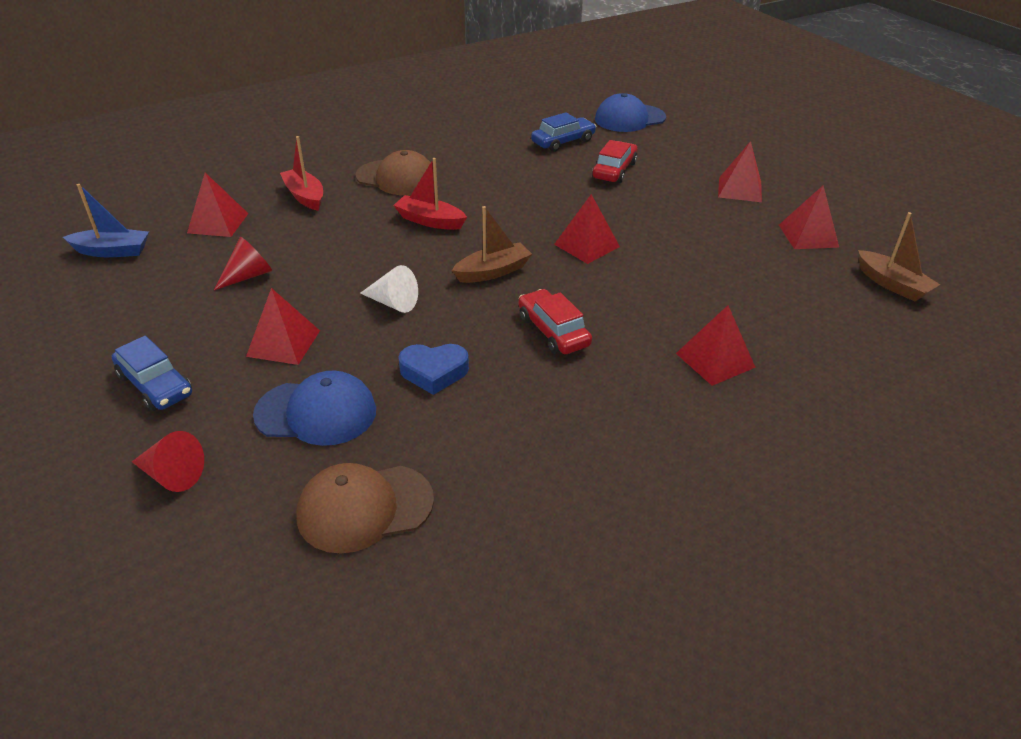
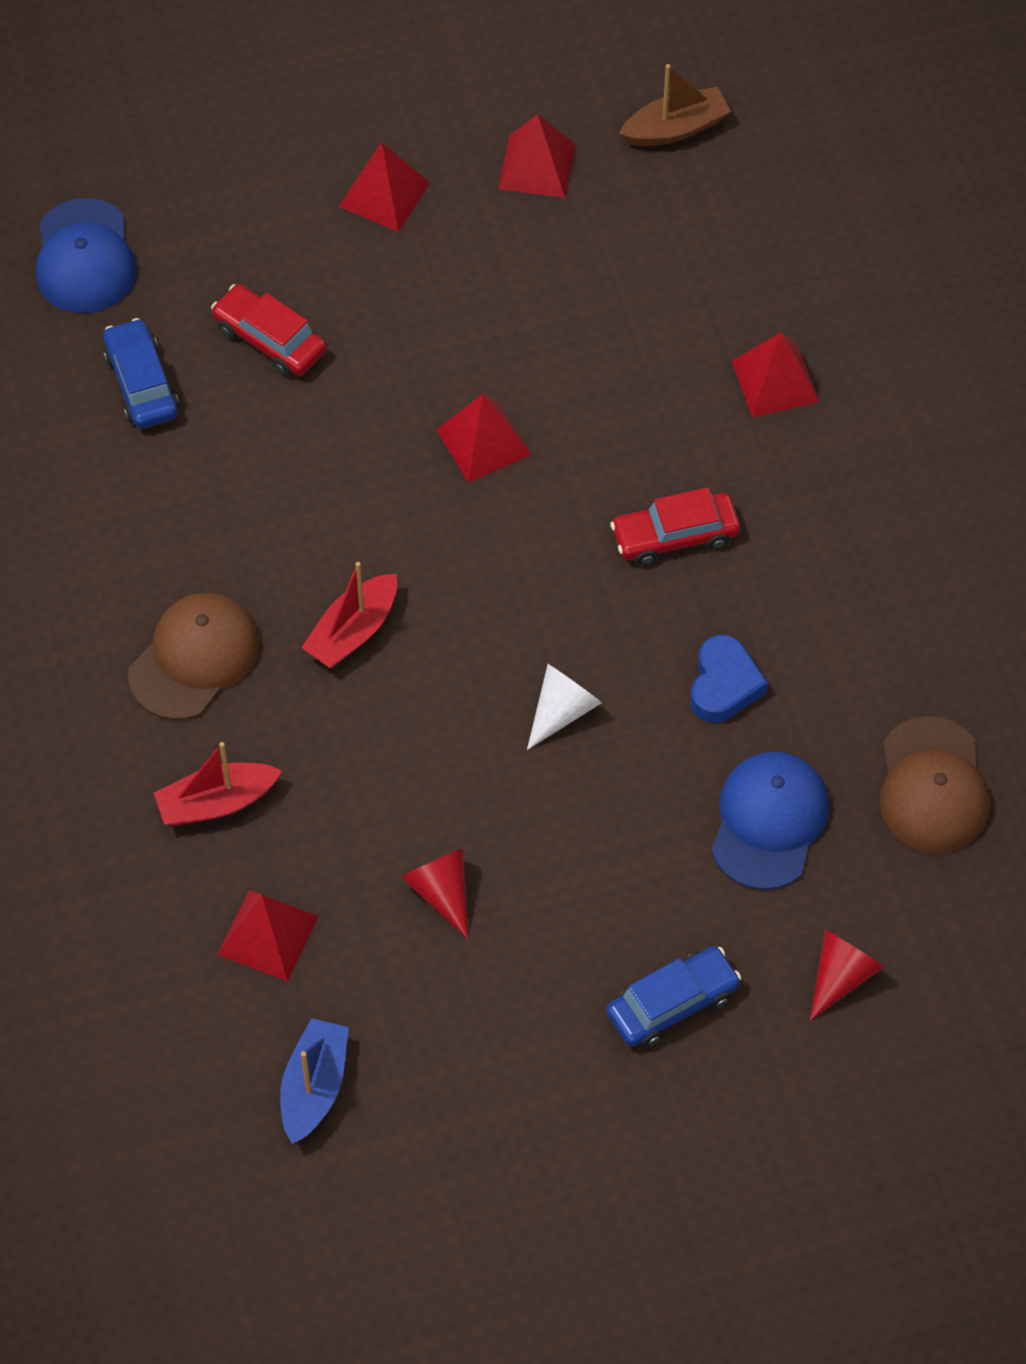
camera: 75 degrees left, 20 degrees up
(283, 343) = (620, 852): red pyramid -> none
(493, 272) = (519, 575): brown boat -> none

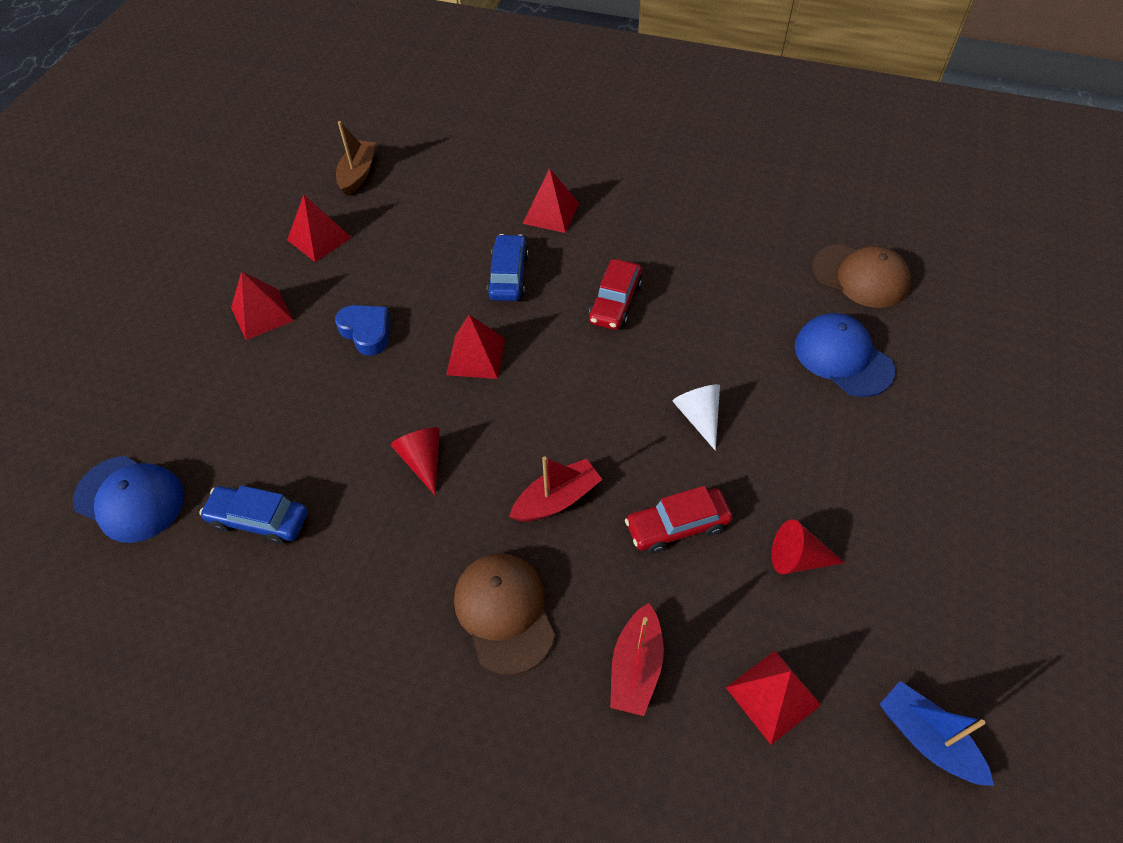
camera: 55 degrees left, 5 degrees down
(269, 339) = (300, 426): red car -> red car (677, 526)
(353, 631) = (557, 499): red boat -> red boat turned 105 degrees counterclockwise
(672, 1003) = (953, 472): blue car -> blue car (508, 275)
(724, 685) = (733, 331): blue heart -> blue heart (366, 332)
(841, 976) = (972, 378): red cone -> red cone (423, 461)

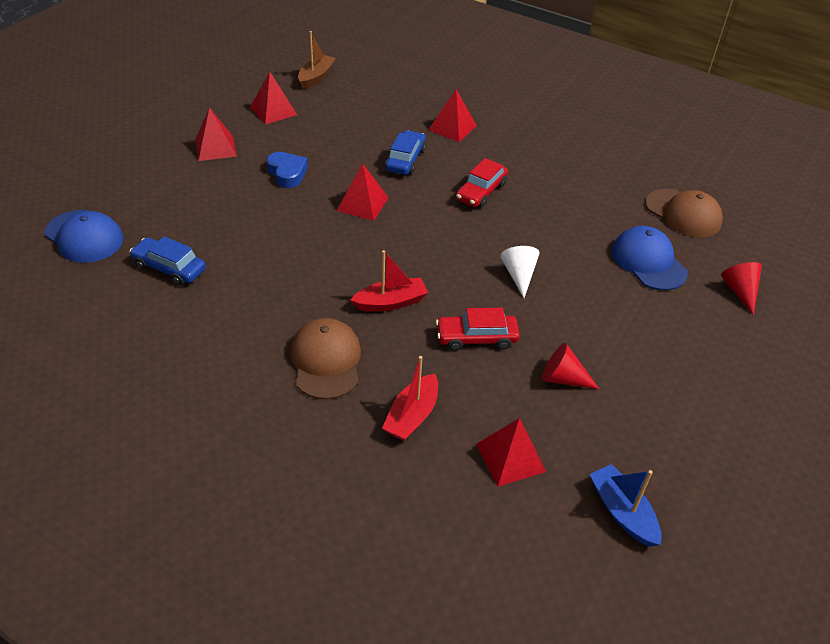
camera: 10 degrees right, 10 degrees down
(423, 461) = (300, 258): red cone -> red cone (740, 291)

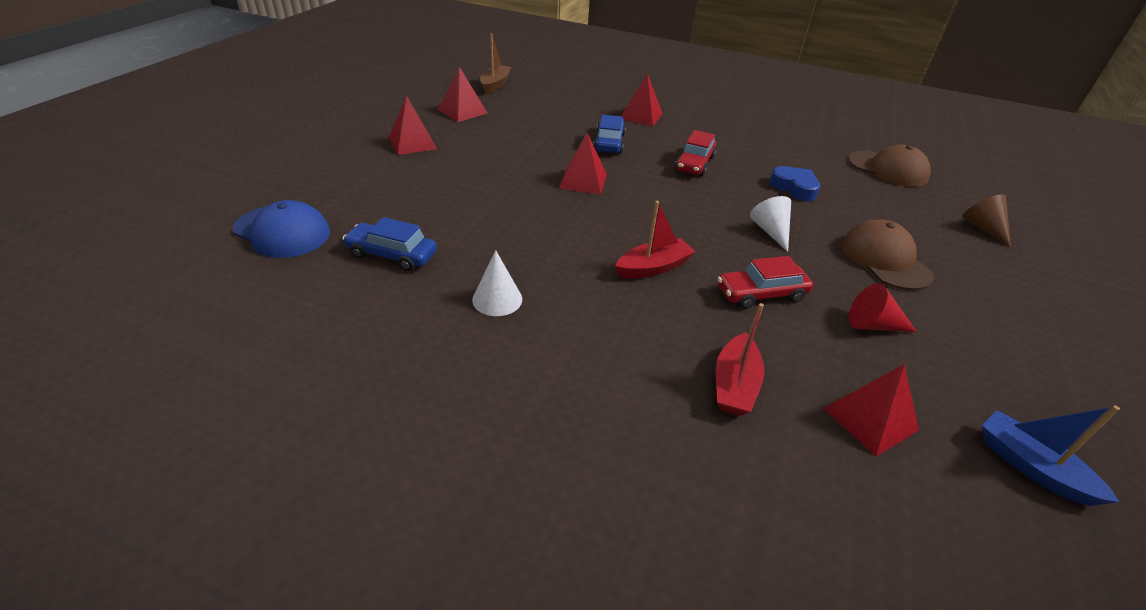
camera: 10 degrees left, 5 degrees down
(245, 319) = (497, 299): none -> white cone
(287, 173) = (495, 160): blue heart -> blue heart (794, 188)
(326, 361) = (608, 335): brown cap -> brown cap (885, 260)
(648, 262) = (884, 210): blue cap -> none
(740, 291) = (983, 228): red cone -> brown cone

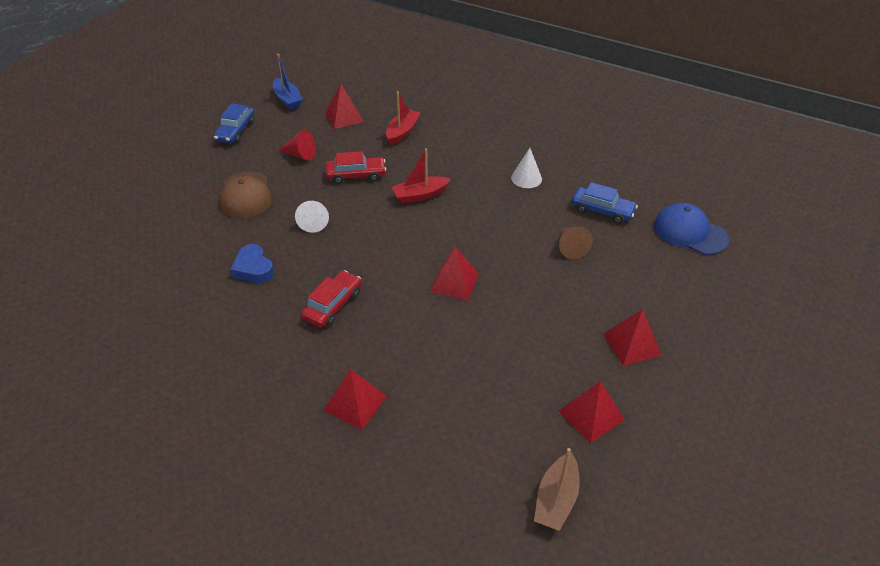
camera: 170 degrees left, 5 degrees up
(609, 142) = (414, 343): blue car -> blue car (236, 131)
(888, 169) = (128, 293): brown cap -> none
(983, 228) = (129, 219): brown cone -> brown cone (570, 247)

